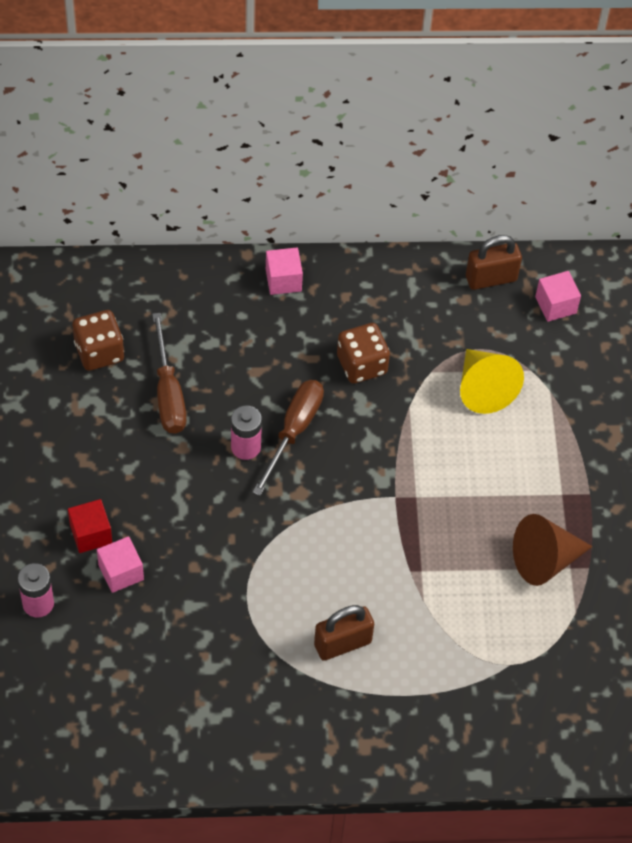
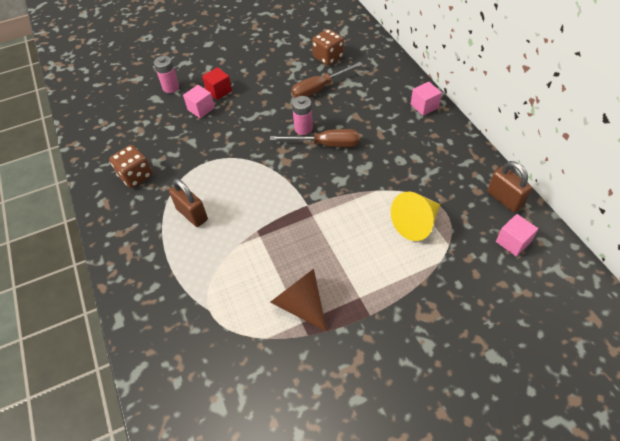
camera: 75 degrees right, 5 degrees down
(361, 365) = (391, 158): brown dice -> brown dice (136, 176)

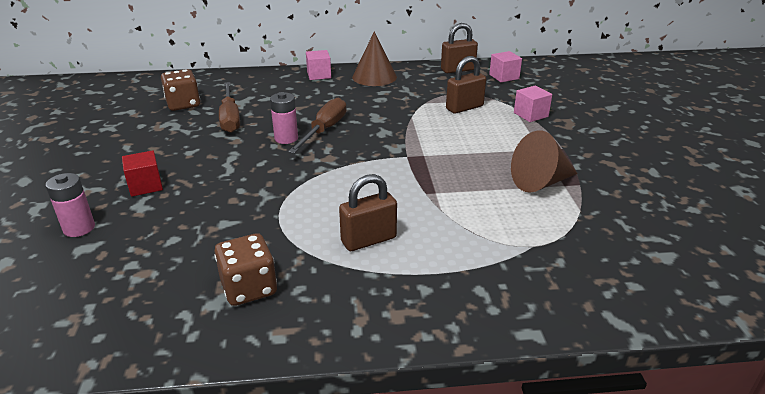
camera: 75 degrees left, 20 degrees down
(201, 109) = (165, 206): pink cube -> pink cube (530, 114)
(416, 223) = (464, 108): yellow cone -> brown padlock
(444, 142) = (374, 77): none -> brown cone

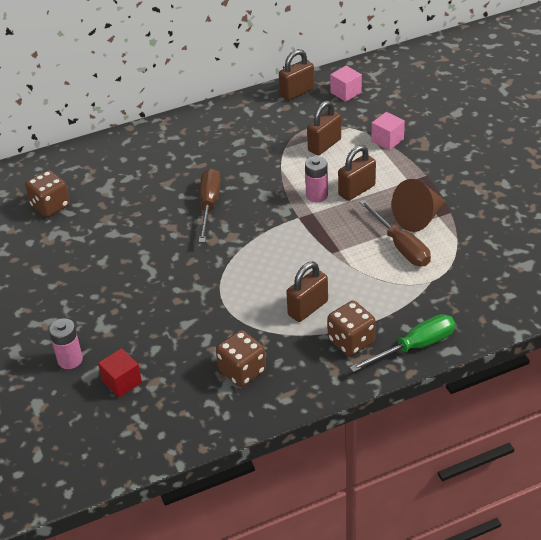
camera: 15 degrees left, 10 degrees up
(145, 186) = (91, 306): red cube -> red cube (122, 382)
(230, 118) = (110, 212): brown screwdriver -> brown screwdriver (401, 246)
(286, 138) = (180, 224): pink battery -> pink battery (317, 195)
(319, 75) = (161, 132): pink cube -> none
(374, 77) = (218, 122): brown cone -> none
(401, 288) = (351, 341): none -> brown dice
(480, 146) = (356, 190): none -> brown padlock
(482, 316) = (414, 347): none -> green screwdriver

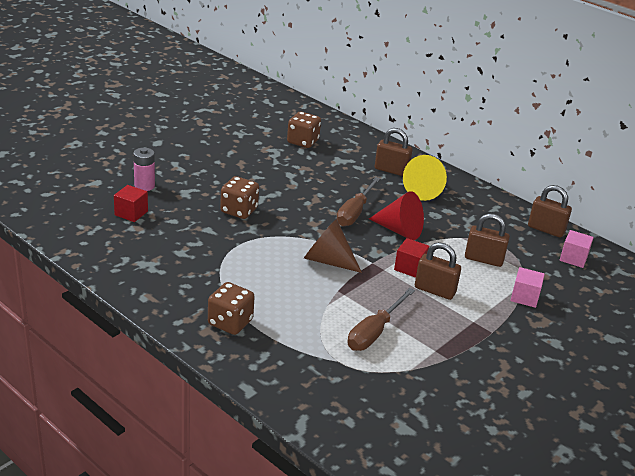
camera: 60 degrees right, 10 degrees down
(196, 145) = (425, 191): none -> yellow cone
(209, 205) = (355, 212): brown screwdriver -> brown screwdriver turned 135 degrees clockwise
(242, 371) = (167, 268): brown dice -> brown dice (239, 210)
(254, 183) = (399, 230): none -> red cone
(308, 308) = (258, 289): brown padlock -> brown padlock (391, 170)
(317, 195) = (409, 268): pink battery -> red cube
(414, 347) = (241, 364): green screwdriver -> none
(419, 218) = (424, 337): brown cone -> brown cone (328, 260)

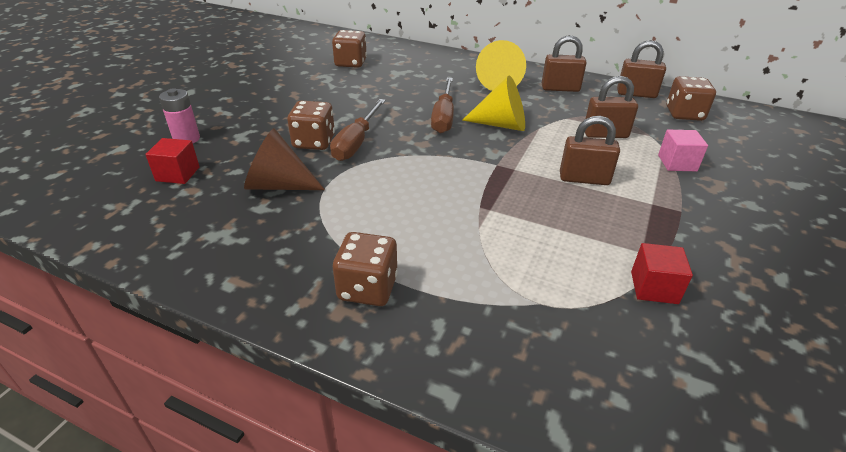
camera: 15 degrees left, 5 degrees up
(328, 260) = (446, 174): brown cone -> brown cone (278, 185)
(374, 332) = (556, 248): brown screwdriver -> brown screwdriver (356, 142)
(391, 170) = (454, 71): brown padlock -> brown padlock (560, 88)
(399, 230) = (501, 124): red cone -> yellow cone
(409, 268) = (539, 160): red cube -> red cube (654, 287)
(573, 258) = (684, 114): pink cube -> brown dice

